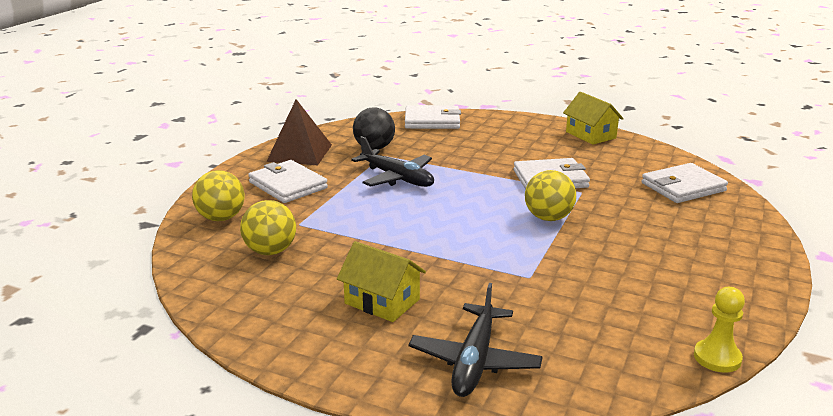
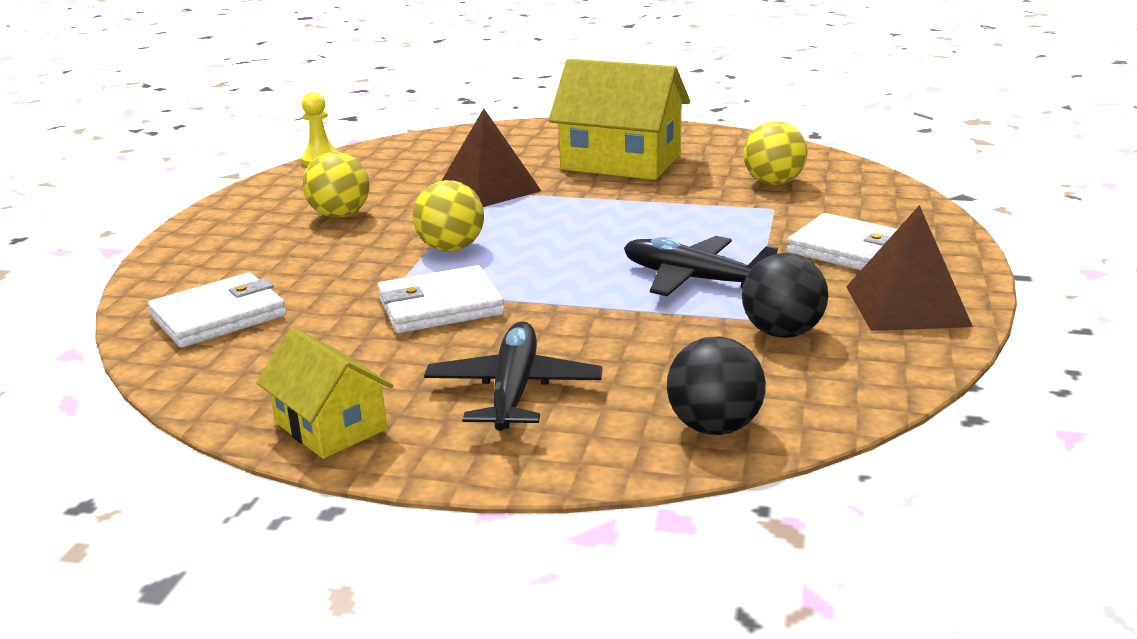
camera: 170 degrees right, 0 degrees up
(221, 218) = (878, 204): yellow ball -> yellow ball (340, 215)
(382, 301) = (621, 162): yellow house -> yellow house, size x1.74
(432, 121) = (714, 427): white wallet -> black ball
(474, 360) = (524, 141): black plane -> black plane (514, 390)
(519, 279) = (489, 189): none -> brown pyramid

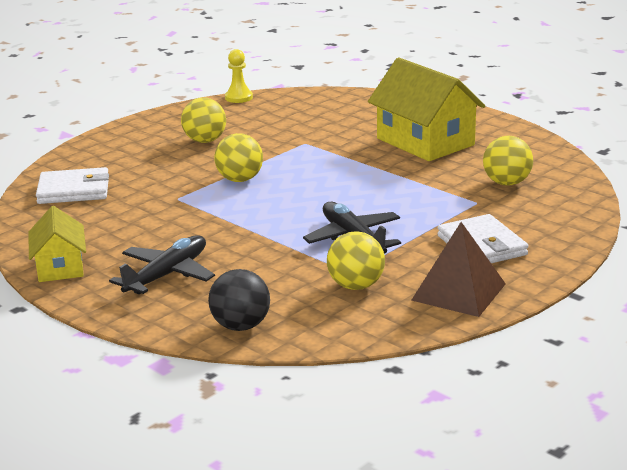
camera: 30 degrees right, 0 degrees up
(440, 306) = (189, 215): white wallet -> none
(489, 189) = (313, 143): brown pyramid -> none
(782, 332) = (356, 286): black ball -> yellow ball

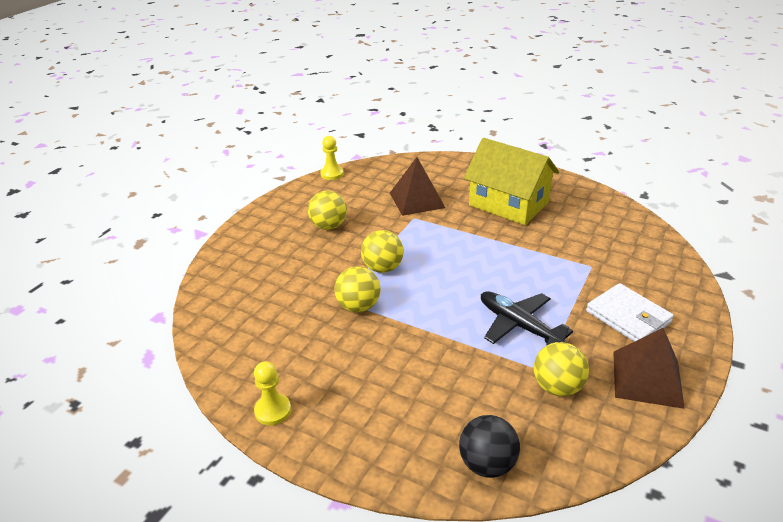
camera: 15 degrees left, 10 degrees up
(60, 266) = (273, 410): yellow house -> yellow pawn
(74, 190) = (240, 303): white wallet -> none
(167, 275) = (381, 404): black plane -> none
(320, 128) = (417, 200): none -> brown pyramid
(506, 183) = (599, 240): yellow ball -> yellow ball (358, 306)

